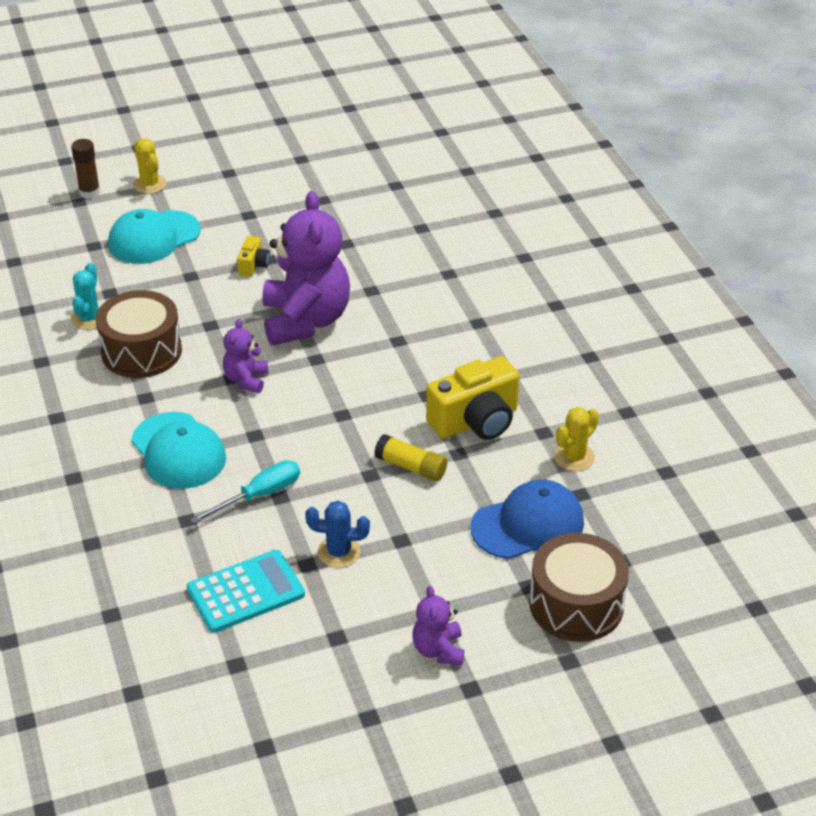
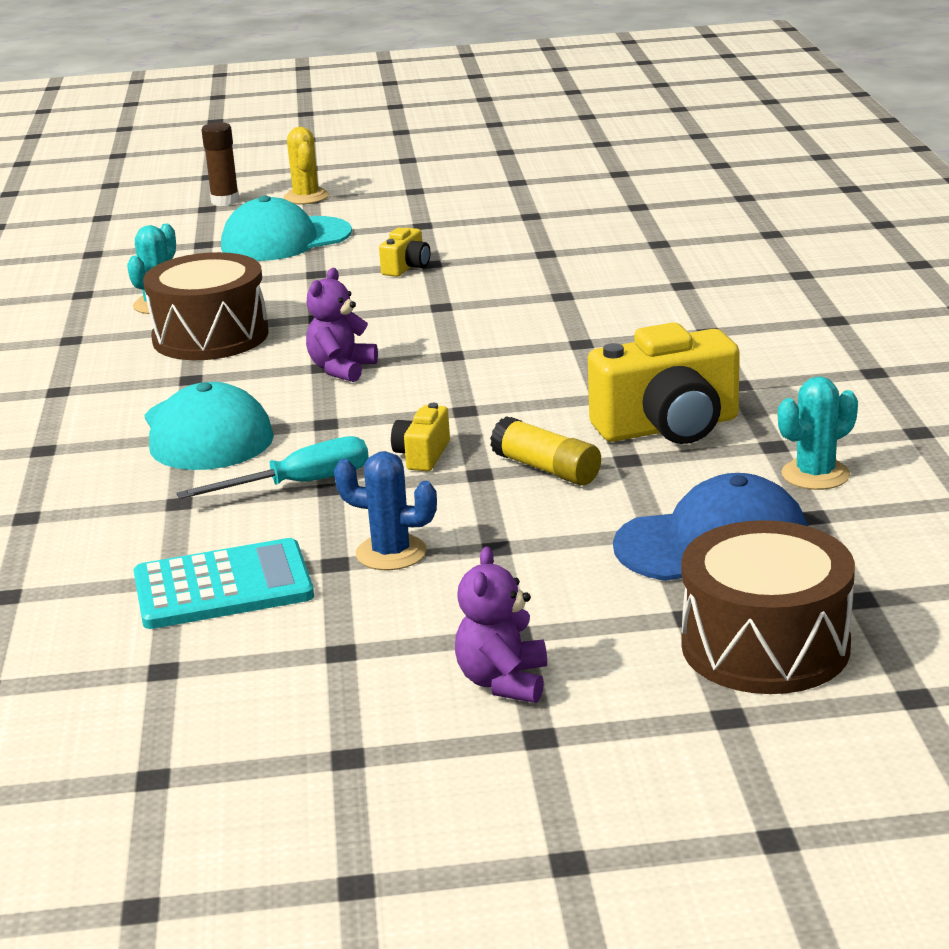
camera: 15 degrees right, 15 degrees down
(305, 321) = (454, 319): purple teddy bear -> none
(329, 461) = (422, 455): none -> yellow camera
(574, 457) = (815, 475): yellow cactus -> turquoise cactus

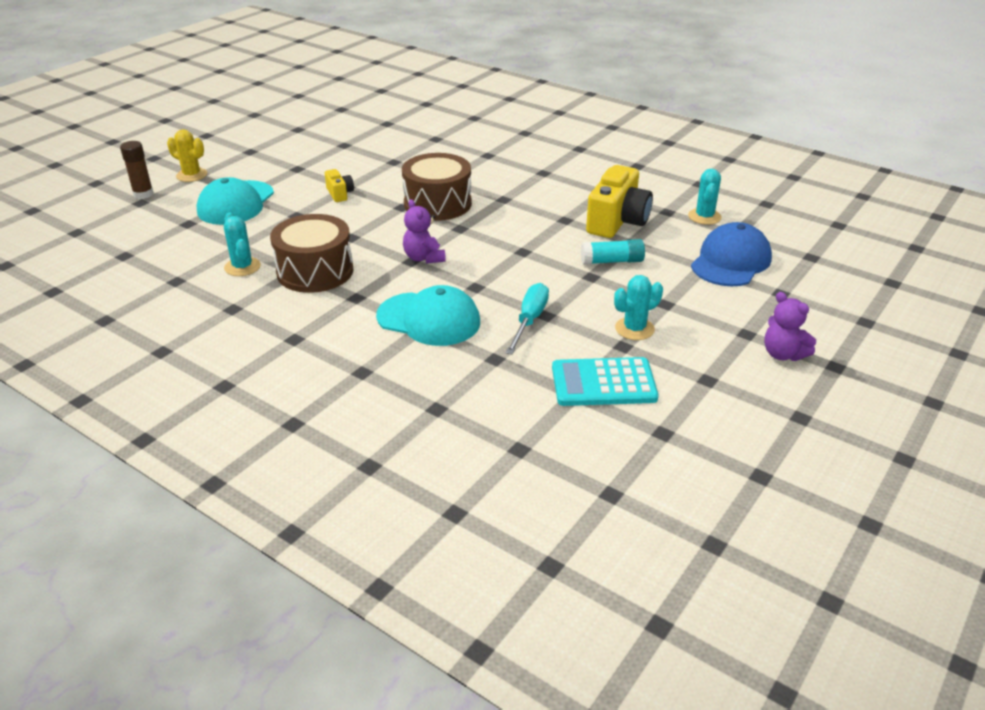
camera: 50 degrees left, 10 degrees up
(223, 586) = (603, 383): turquoise calculator -> turquoise calculator turned 120 degrees counterclockwise
(391, 553) = (634, 329): blue cactus -> turquoise cactus
(422, 455) = (551, 280): yellow camera -> none
(546, 469) = (612, 261): yellow glue stick -> turquoise glue stick
(765, 646) = (823, 290): brown drum -> brown drum (437, 204)

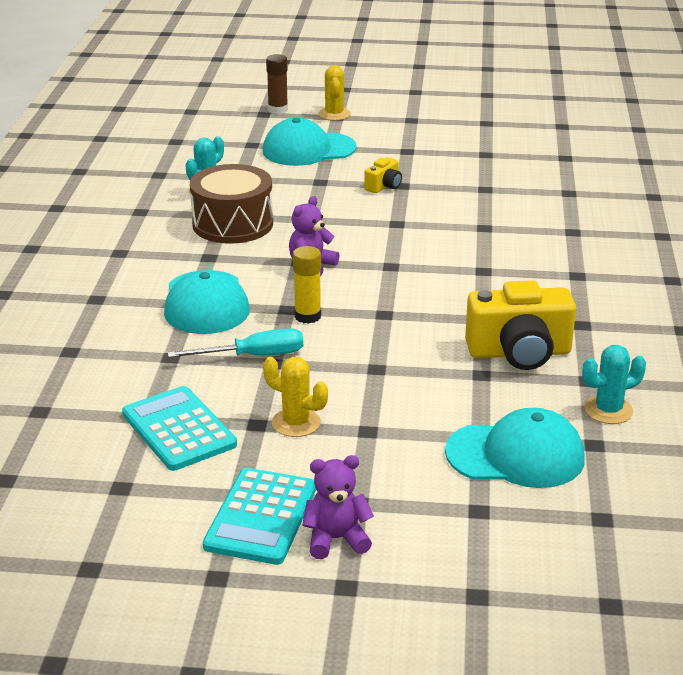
camera: 60 degrees right, 5 degrees down
(437, 204) = (426, 239): brown drum -> none
(495, 281) = (307, 316): none -> yellow glue stick
(612, 261) = (423, 373): turquoise glue stick -> none
(634, 329) = (296, 423): turquoise cactus -> yellow cactus
(731, 261) = (515, 455): blue cap -> turquoise cap
(740, 377) = (261, 517): none -> turquoise calculator
(783, 354) = (336, 539): purple teddy bear -> purple teddy bear turned 60 degrees clockwise

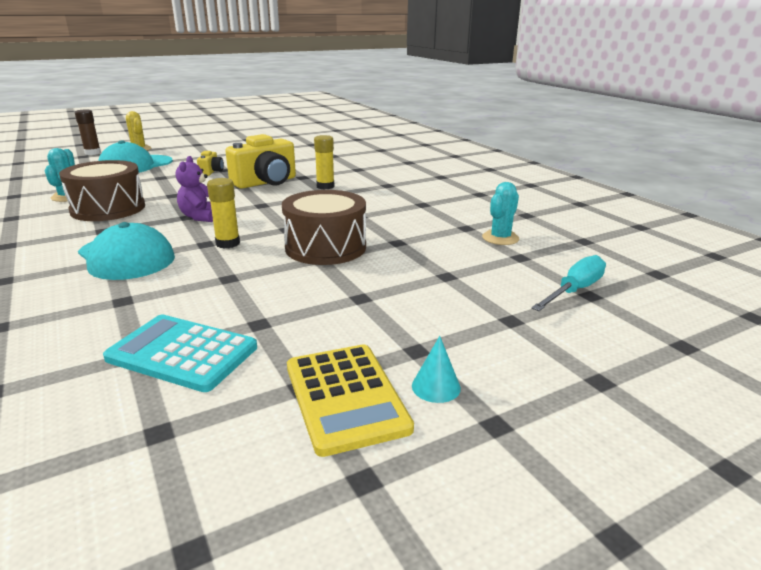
camera: 35 degrees left, 5 degrees down
(253, 356) = (206, 278): turquoise screwdriver -> turquoise screwdriver (574, 290)
(261, 517) = (346, 397): turquoise calculator -> yellow calculator
(296, 423) = (294, 311): yellow cactus -> none
(336, 539) = (436, 386): purple teddy bear -> turquoise cone
(398, 355) = (325, 247): none -> brown drum
(495, 255) = (325, 186): none -> yellow glue stick
(515, 455) = (484, 278): turquoise cap -> none
(519, 353) = (406, 225): yellow camera -> yellow camera (266, 182)

